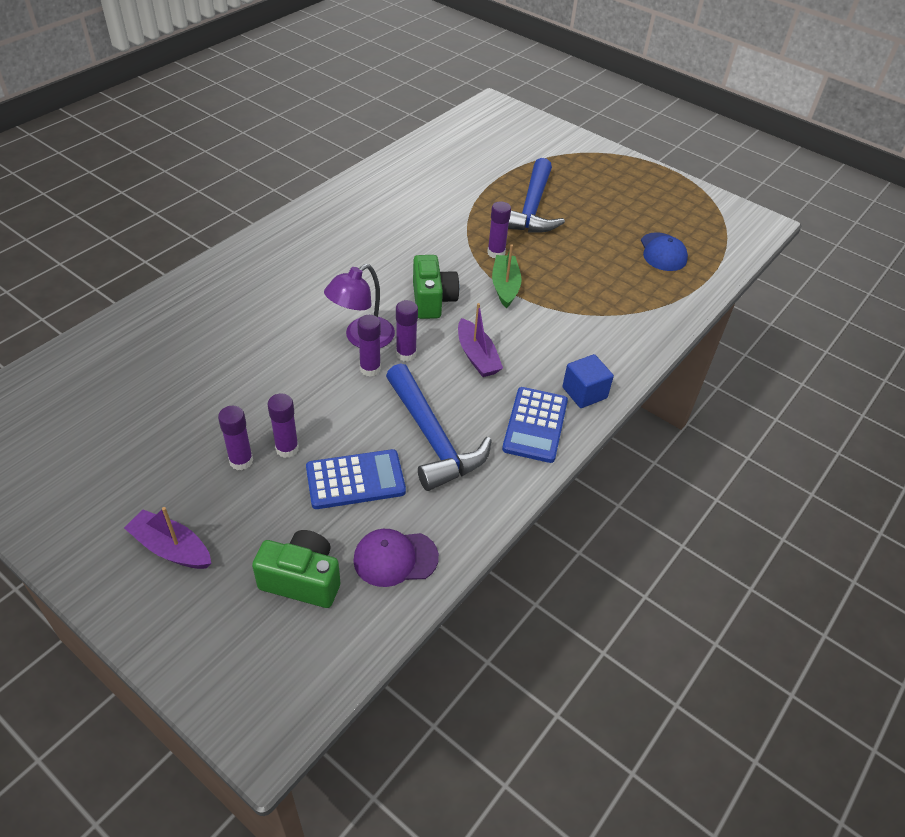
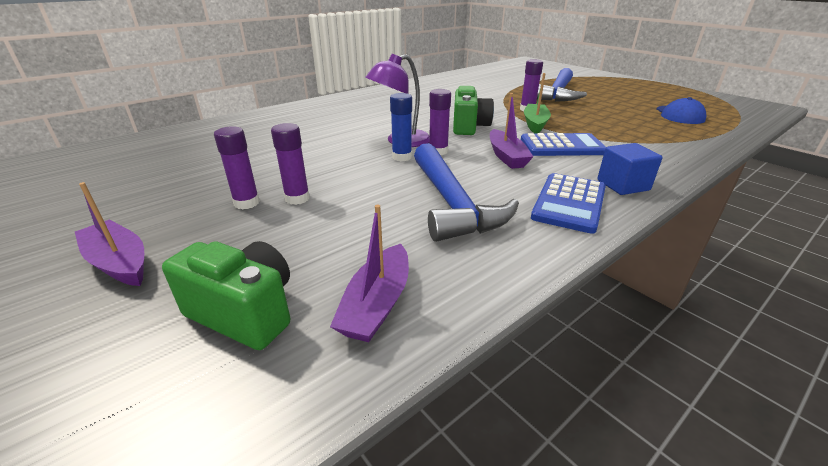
camera: 15 degrees right, 15 degrees down
(355, 480) = (357, 227): blue calculator -> blue calculator (562, 146)
(370, 369) = (402, 157): purple glue stick -> blue glue stick
(395, 558) = (377, 304): purple cap -> purple boat

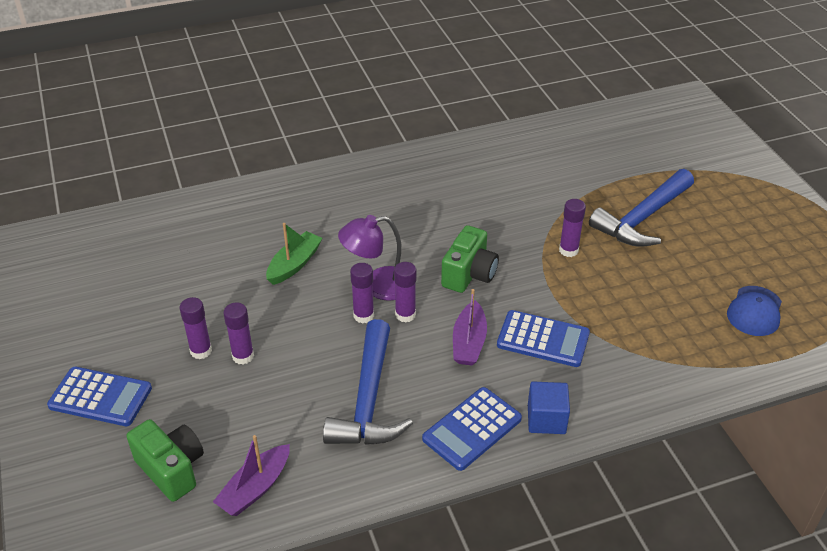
camera: 20 degrees right, 10 degrees up
(119, 262) = (100, 397): purple boat -> blue calculator
(402, 157) = (363, 315): blue glue stick -> purple glue stick
(535, 124) = (551, 286): green boat -> green boat (294, 264)

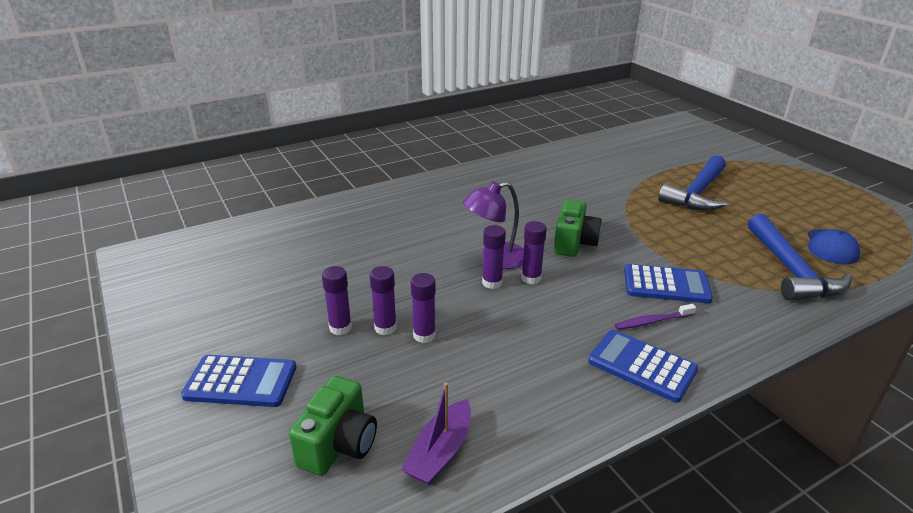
camera: 10 degrees left, 10 degrees down
(171, 469) = (338, 444): green camera -> green camera turned 75 degrees clockwise
(294, 264) = (410, 250): green boat -> none
(368, 400) = (527, 352): blue hammer -> blue hammer (790, 270)
(469, 342) = (600, 294): purple boat -> none
(472, 429) = (642, 366): blue calculator -> blue calculator turned 90 degrees clockwise
(506, 381) = (652, 321): none -> purple toothbrush
(546, 419) = (708, 349): blue cube -> none
(568, 250) = (650, 219): purple glue stick -> purple glue stick (424, 335)

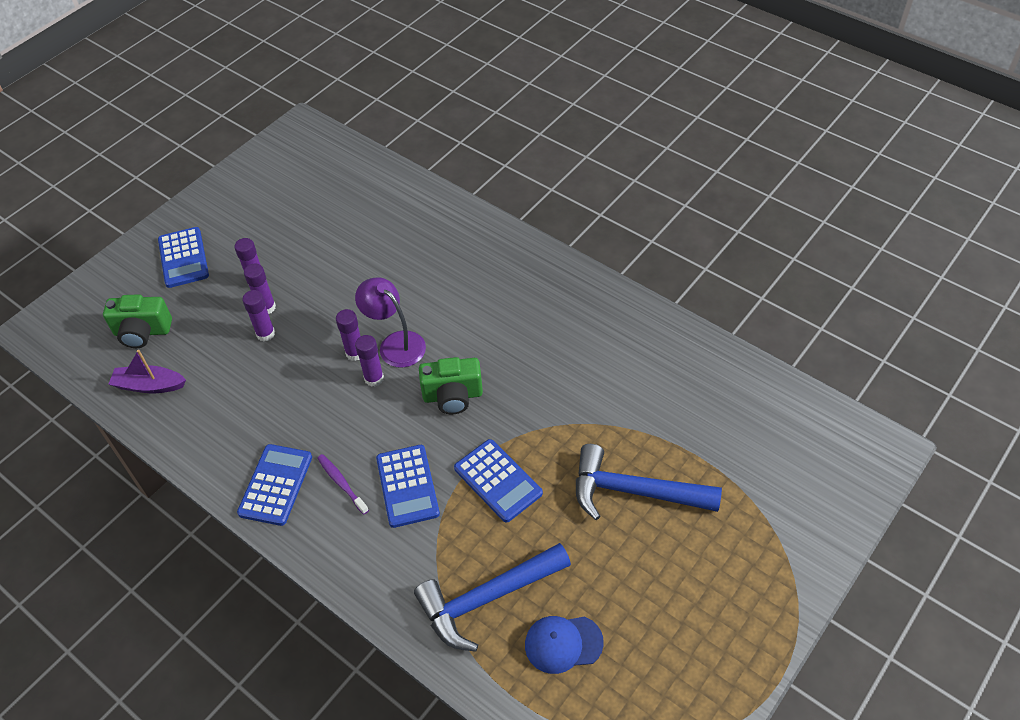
camera: 70 degrees right, 20 degrees up
(672, 241) = (498, 481): none -> blue calculator

